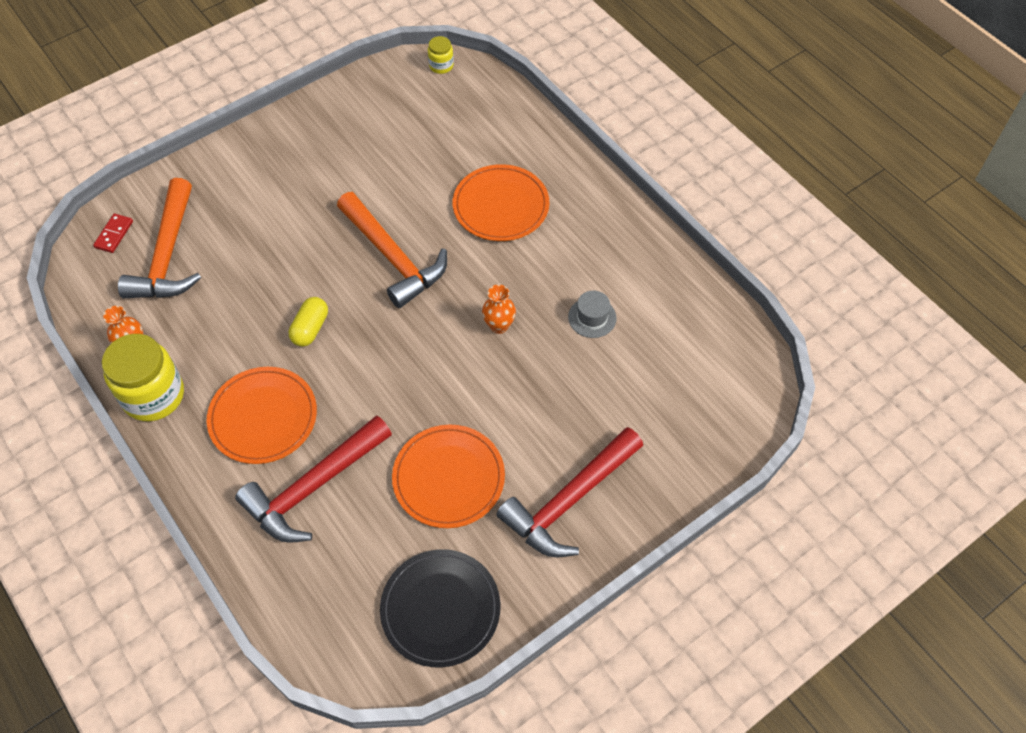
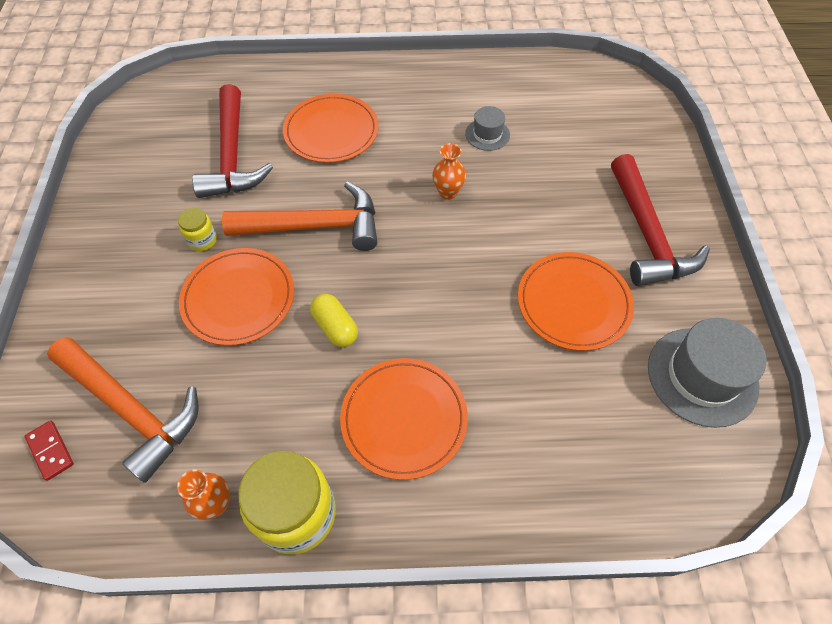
camera: 55 degrees left, 0 degrees up
(293, 254) = (238, 298): none -> orange plate
(313, 487) = (514, 414): red hammer -> red hammer (232, 155)
(440, 609) = (702, 376): black plate -> grey hat
(441, 66) = (149, 94): yellow jar -> yellow jar (202, 240)

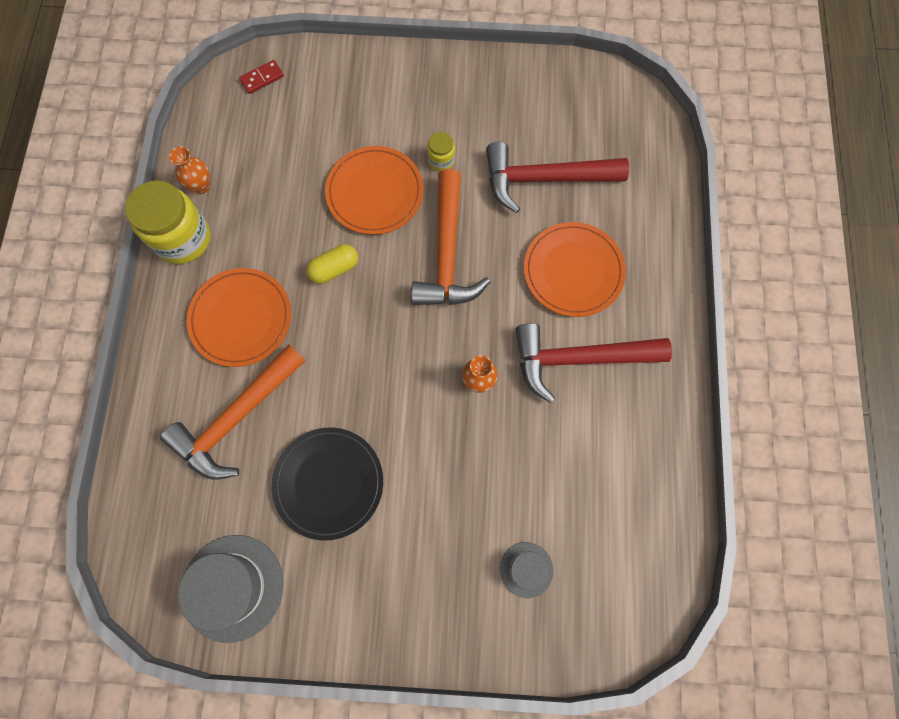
camera: 95 degrees right, 15 degrees up
(131, 410) = (285, 124): orange hammer -> orange hammer (236, 418)
(487, 134) = (560, 434): grey hat -> grey hat (526, 569)
(573, 303) = (328, 483): orange plate -> black plate
(647, 234) = (401, 582): red hammer -> red hammer (578, 359)

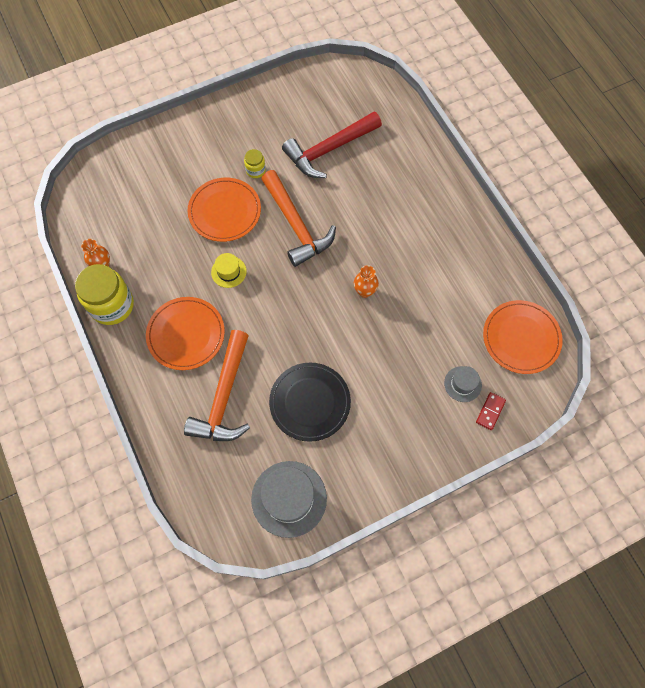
camera: 30 degrees left, 5 degrees down
(262, 78) = (99, 176): red domino -> red domino (490, 411)
(334, 269) = (228, 272): yellow capsule -> yellow hat
(573, 271) = (381, 196): orange plate -> orange plate (521, 338)
(578, 359) = (417, 246): red hammer -> none

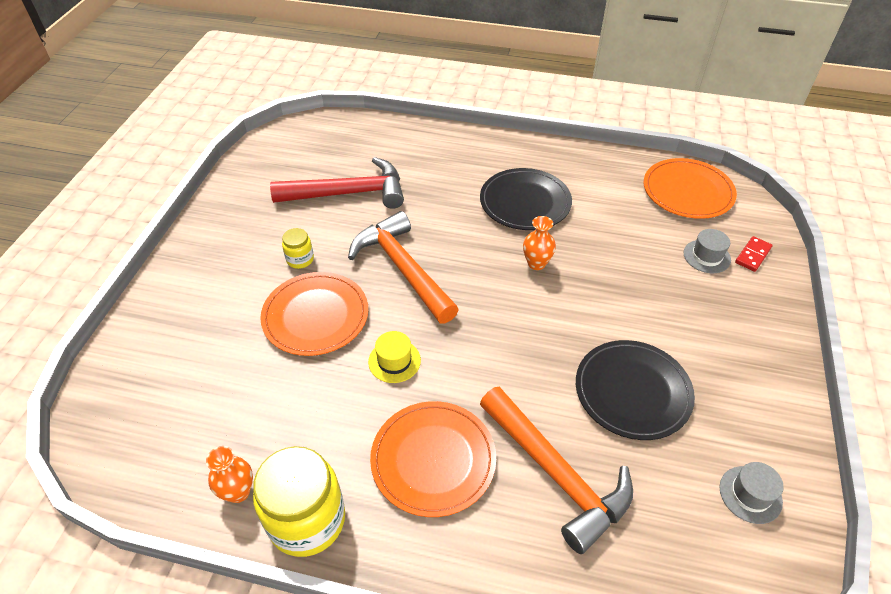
camera: 50 degrees left, 20 degrees down
(289, 498) = (750, 494): grey hat -> grey hat, size x0.53
(296, 225) = (403, 268): orange hammer -> orange hammer turned 135 degrees counterclockwise
(329, 150) = (348, 193): red hammer -> red hammer turned 105 degrees counterclockwise
(414, 249) = (525, 202): none -> black plate
(490, 411) = (753, 255): red domino -> red domino turned 60 degrees clockwise

